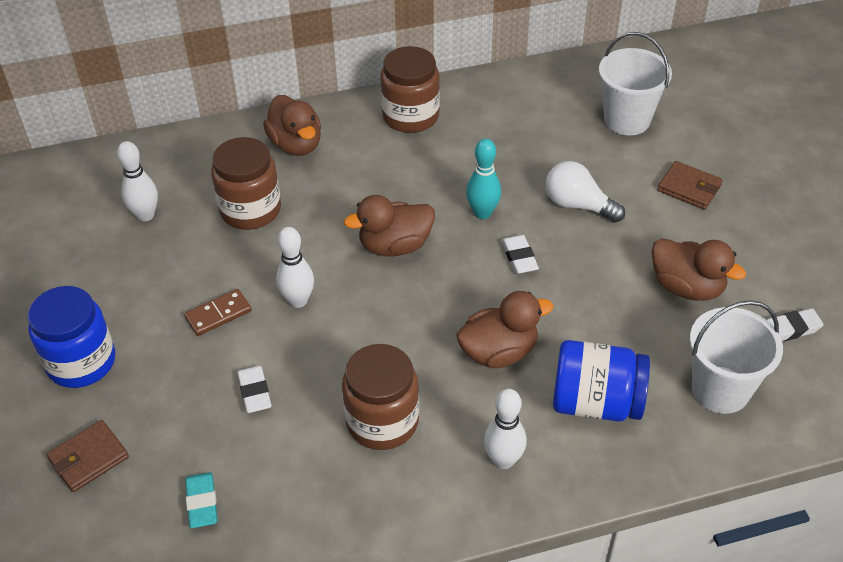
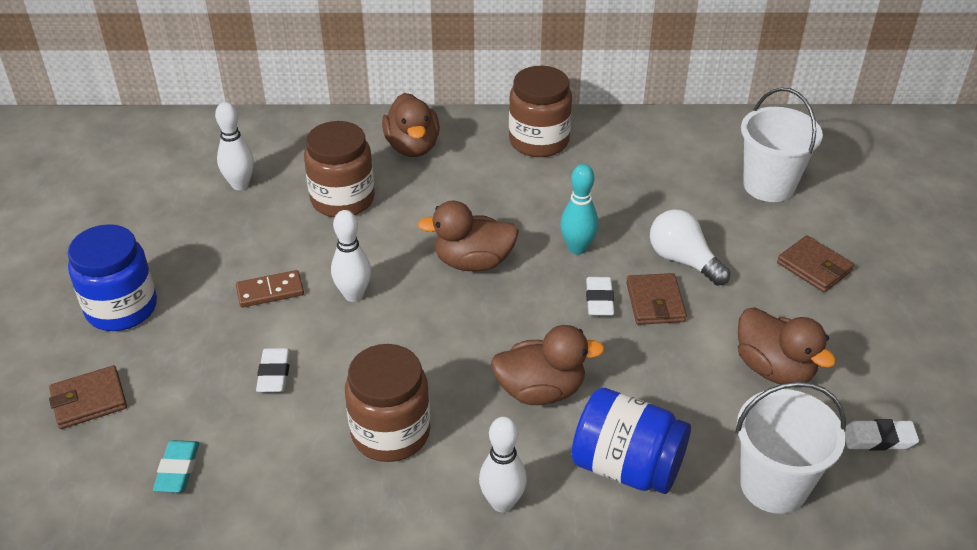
camera: 15 degrees right, 5 degrees down
(567, 249) = (655, 302): none -> brown wallet

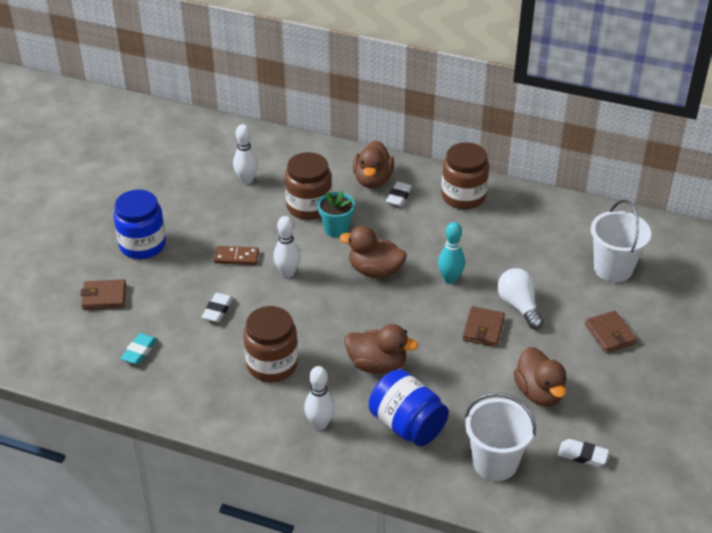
camera: 20 degrees right, 0 degrees up
(394, 220) = (336, 229): none -> turquoise flower pot
(599, 300) = (446, 318): white eraser -> white eraser (399, 196)

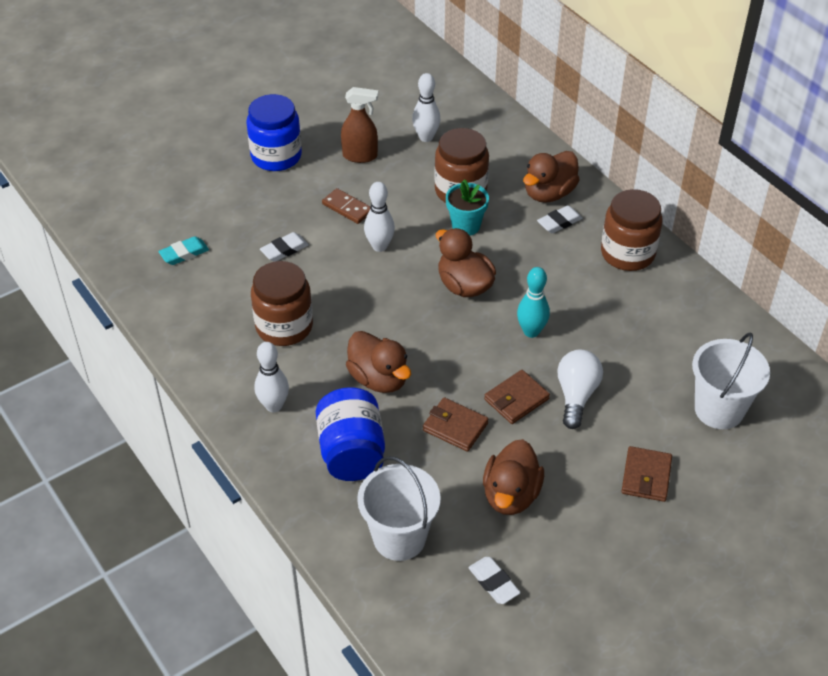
camera: 35 degrees right, 5 degrees up
(104, 297) = (200, 188): brown wallet -> brown wallet (455, 427)
(209, 215) = (360, 156): none -> brown spray bottle

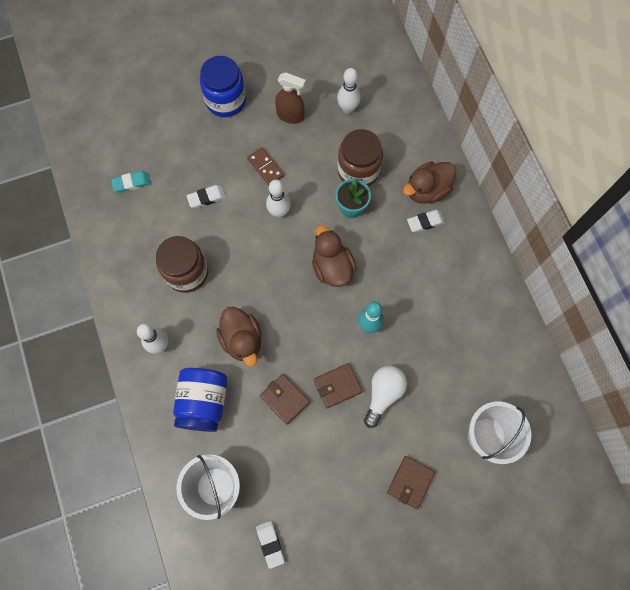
camera: 15 degrees right, 25 degrees up
(511, 495) = (306, 471): brown duck -> none
(627, 253) = (468, 267): brown jar -> none

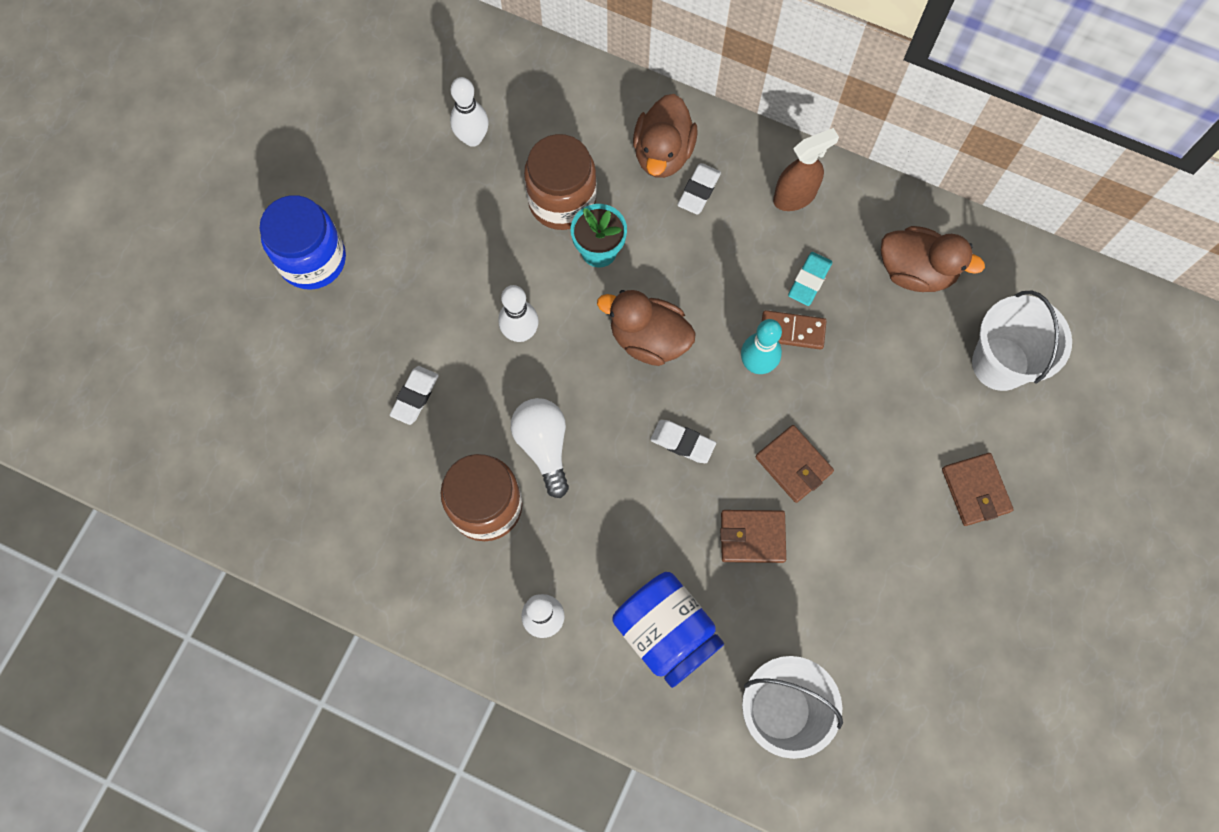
camera: 45 degrees left, 0 degrees up
(132, 183) = (301, 465): turquoise eraser -> turquoise eraser (809, 280)
(242, 340) = (634, 519): brown duck -> brown duck (916, 271)
(265, 167) = (448, 295): brown domino -> brown domino (792, 331)
(270, 544) = (903, 708): white eraser -> white eraser (682, 443)
(290, 116) = (413, 207): brown spray bottle -> brown spray bottle (795, 196)
(337, 386) = (793, 465): brown wallet -> brown wallet turned 60 degrees counterclockwise
(383, 394) = (851, 425): white light bulb -> white light bulb (544, 446)

